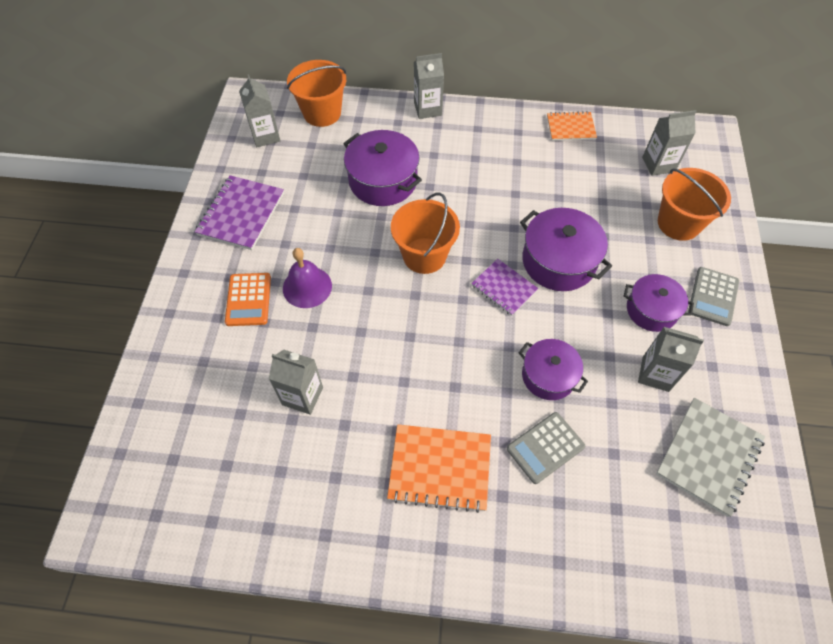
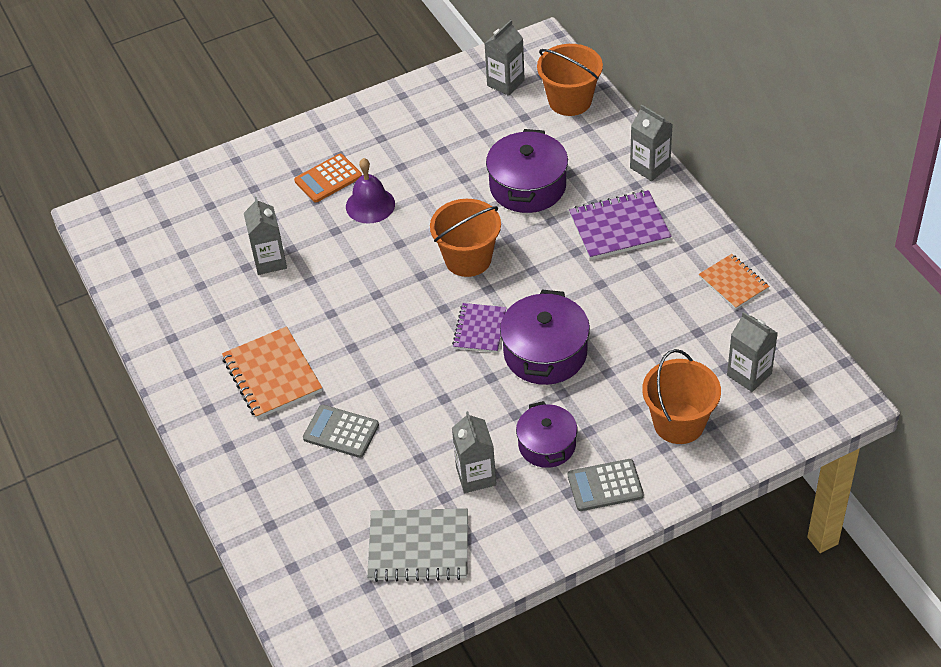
camera: 60 degrees right, 10 degrees down
(241, 214) = (407, 122): purple notebook -> purple notebook (619, 227)
(548, 376) = (412, 402): purple pot -> none

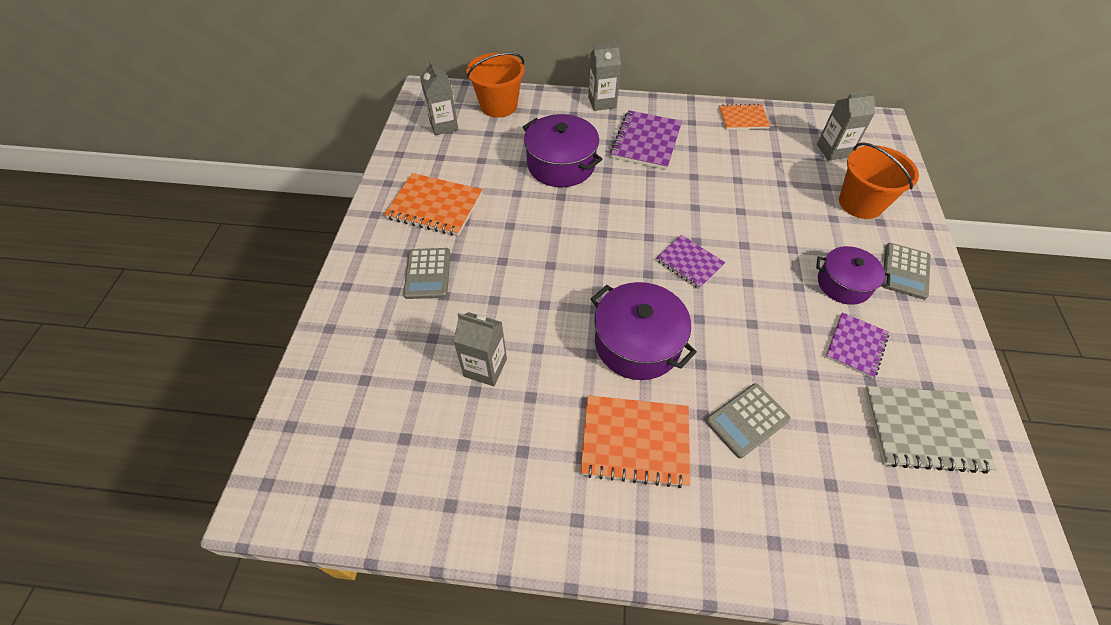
camera: 60 degrees left, 5 degrees up
(328, 179) = (427, 273): orange calculator -> grey calculator
(370, 205) = (487, 261): purple bell -> none
(401, 139) = (435, 206): none -> orange notebook
(418, 547) = (924, 430): grey notebook -> grey notebook turned 60 degrees clockwise
(468, 259) = (606, 232): orange bucket -> none
(476, 476) = (856, 346): grey carton -> purple notebook
(545, 353) = (743, 238): purple pot -> purple pot (637, 343)

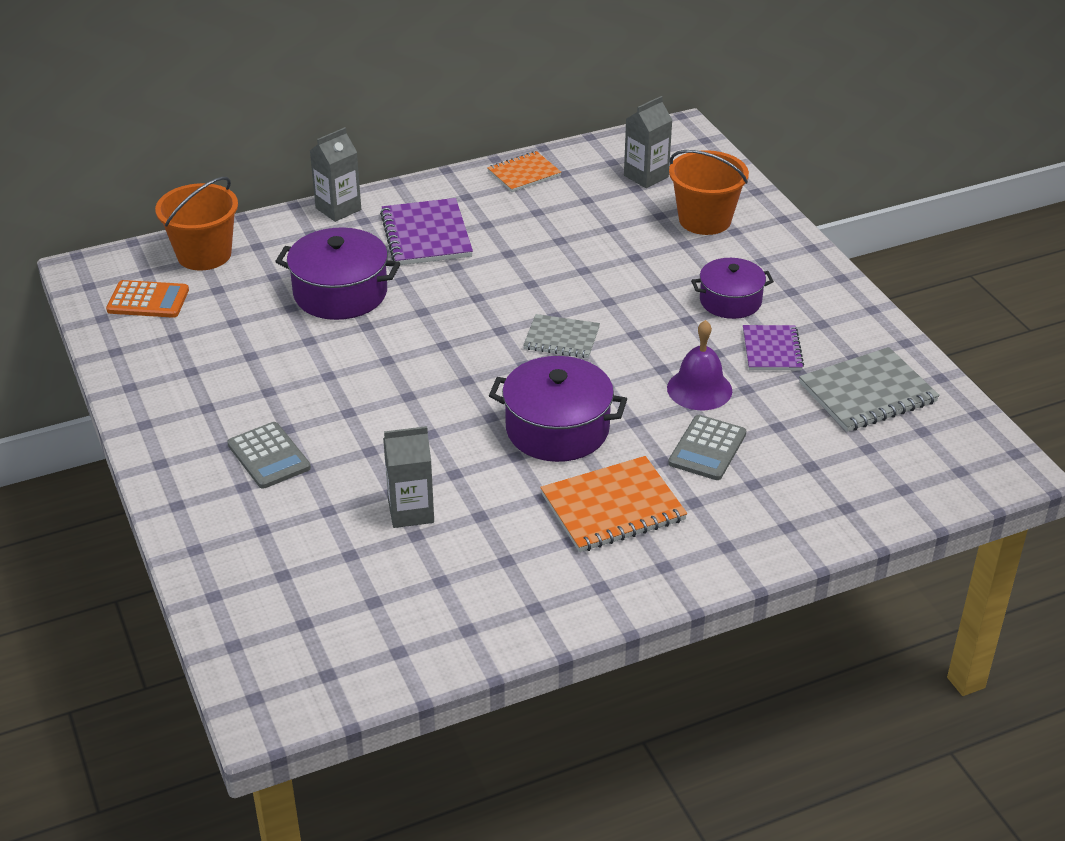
camera: 30 degrees left, 15 degrees down
(435, 206) = (216, 389): orange notebook -> none
(444, 125) = (148, 300): grey carton -> orange calculator
(689, 263) = (561, 338): purple notebook -> grey notebook
(772, 357) = (699, 389): none -> purple bell
(905, 271) = (783, 268): grey calculator -> none

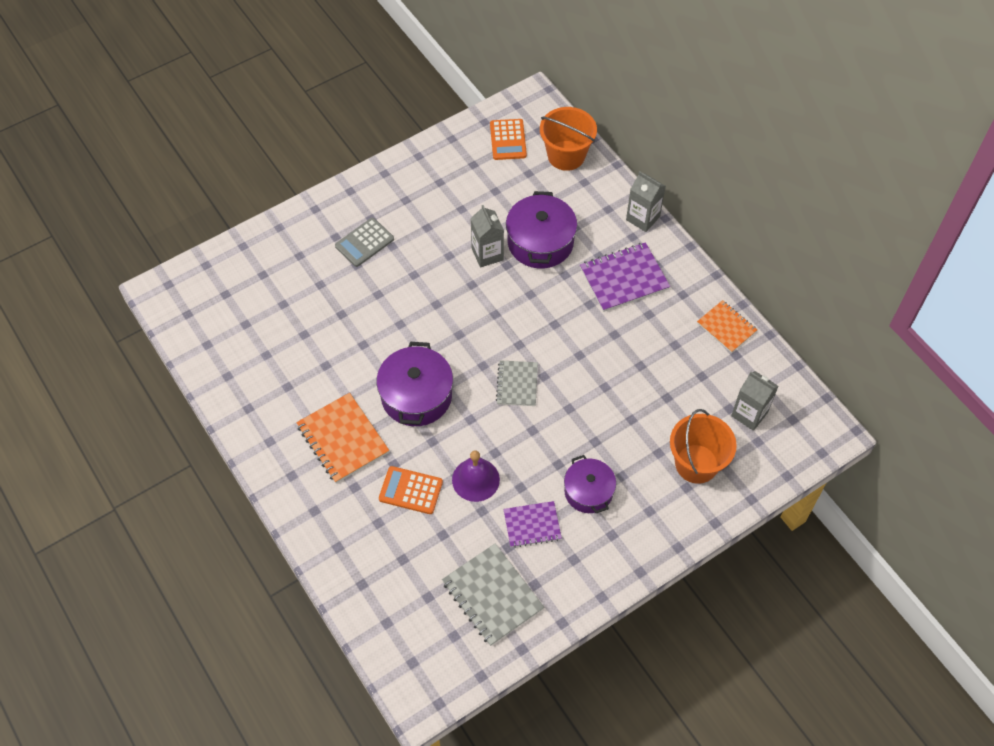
camera: 80 degrees right, 20 degrees up
(411, 511) = (324, 327): grey carton -> grey carton (487, 254)
(707, 448) = (410, 490): grey calculator -> orange calculator

